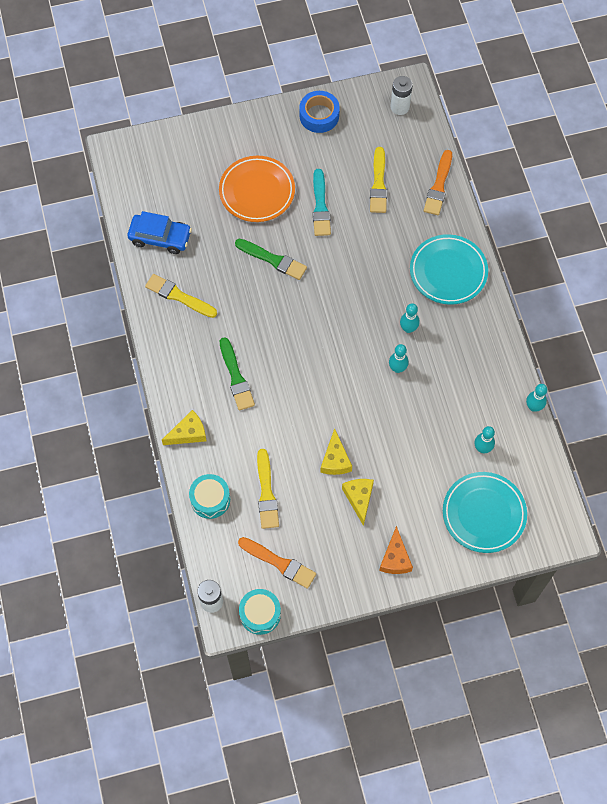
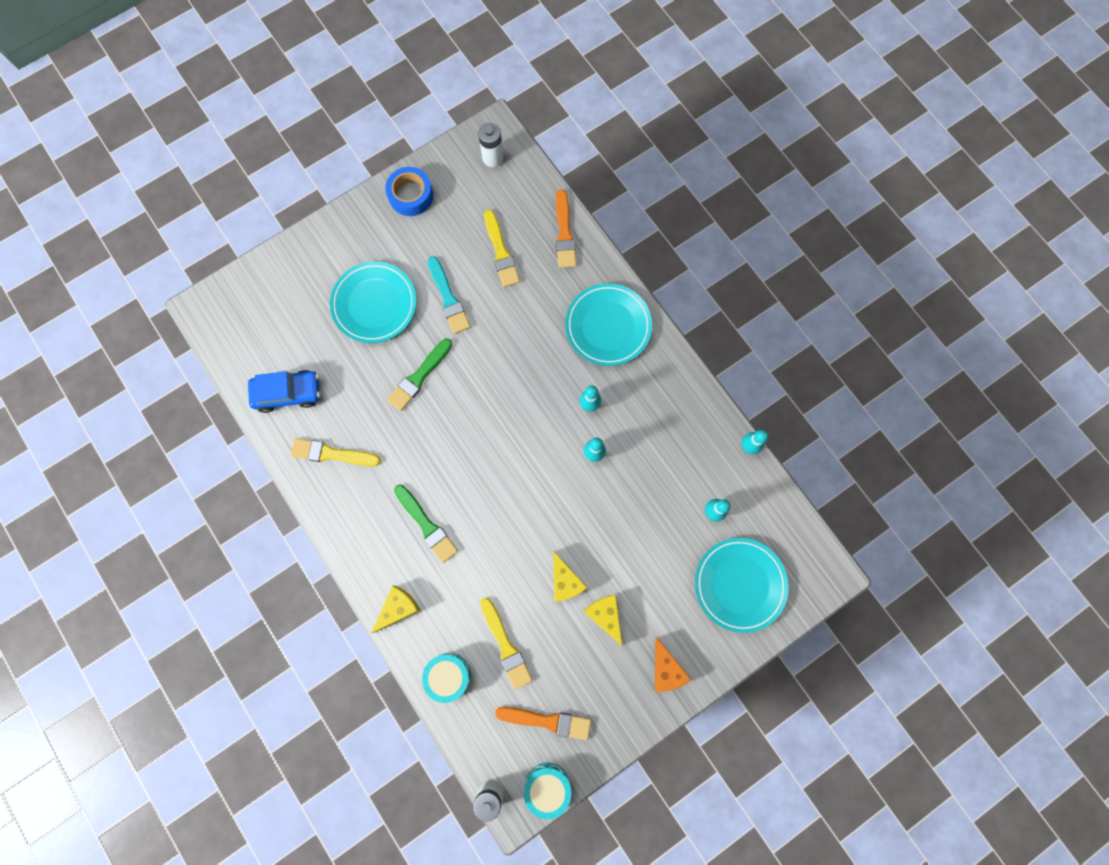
camera: 20 degrees left, 10 degrees up
(257, 191) = (374, 304): orange plate -> turquoise plate
(273, 260) = (419, 376): green brush -> green brush turned 120 degrees clockwise

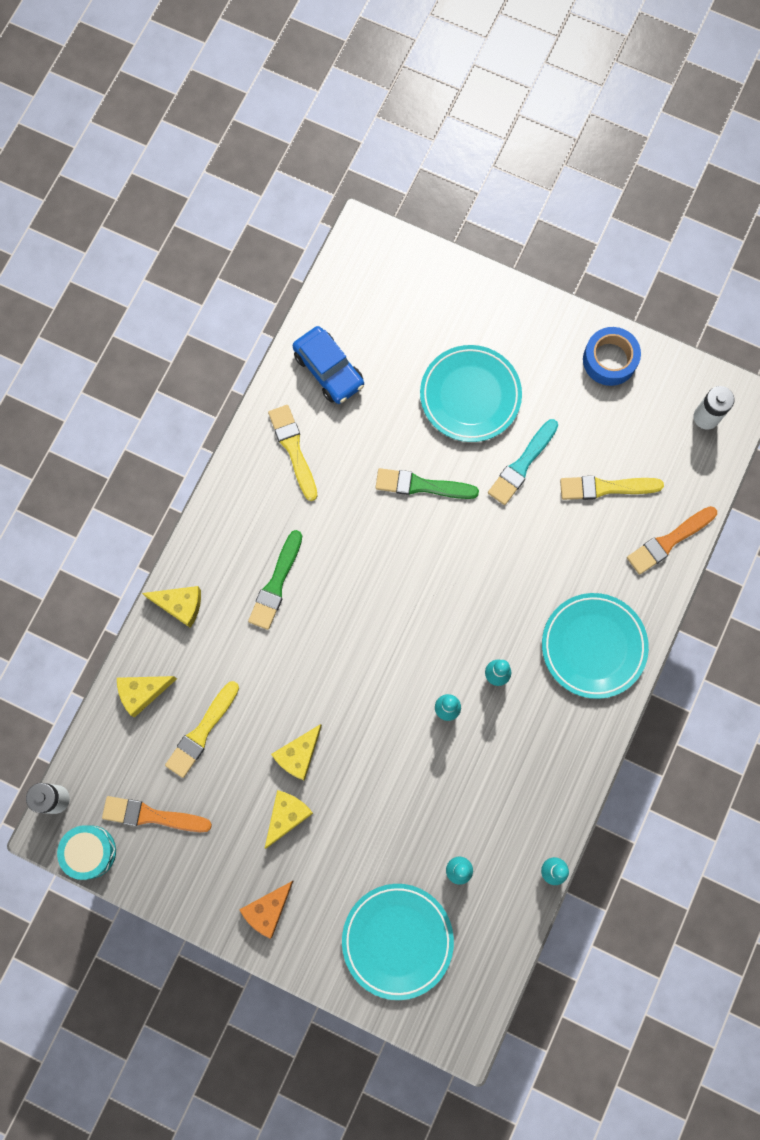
camera: 60 degrees right, 0 degrees up
(448, 676) = (142, 692): turquoise drum -> yellow cheese
(501, 252) = (606, 487): yellow brush -> yellow brush turned 45 degrees clockwise
(547, 721) = (152, 815): orange brush -> orange brush turned 120 degrees clockwise

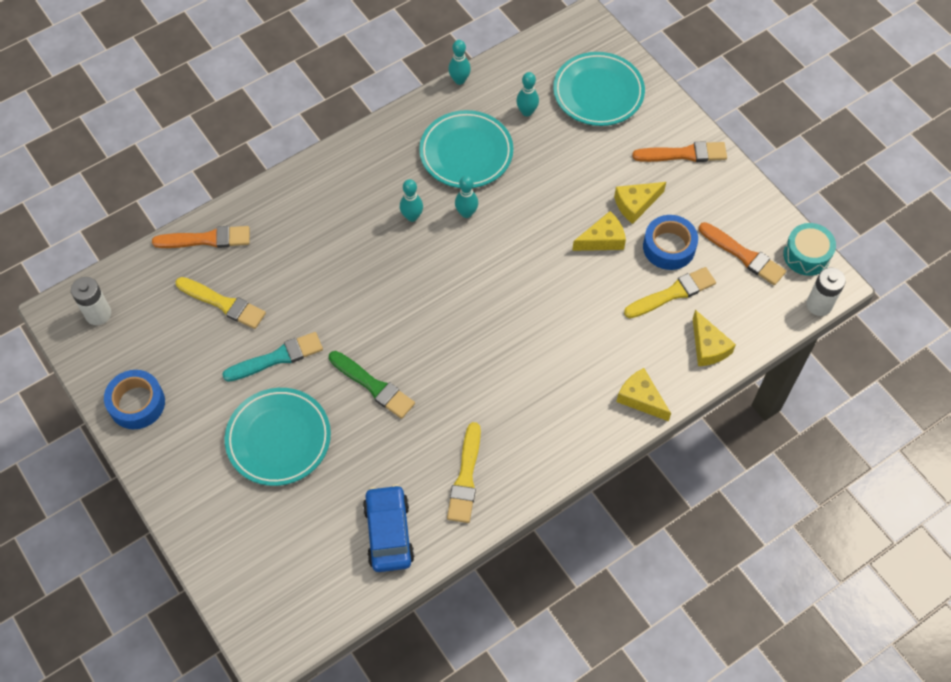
camera: 150 degrees left, 15 degrees down
(142, 692) = (708, 347): yellow cheese -> yellow cheese turned 60 degrees clockwise
(230, 783) = (669, 247): none -> blue tape
(268, 909) = (684, 154): orange cheese -> orange brush
(276, 584) = (547, 372): green brush -> none
(593, 646) = (323, 198): turquoise plate -> turquoise plate (466, 153)

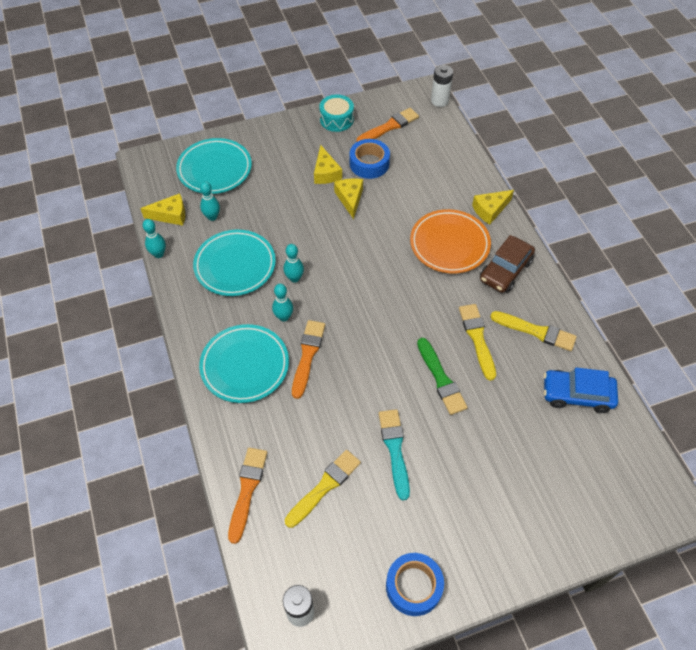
camera: 75 degrees left, 5 degrees down
(278, 439) = (476, 463): turquoise plate -> turquoise plate (245, 366)
(373, 386) = (441, 379): green brush -> green brush turned 105 degrees clockwise
(547, 430) = (505, 270): none -> brown car
(568, 361) = (449, 244): none -> orange plate
(672, 293) = (408, 171): yellow brush -> yellow brush (477, 338)
(684, 154) = (292, 135): orange brush -> orange brush (307, 355)
(708, 347) = (457, 163): yellow cheese -> yellow cheese (170, 215)
(806, 255) = (399, 96): turquoise drum -> turquoise drum (336, 119)

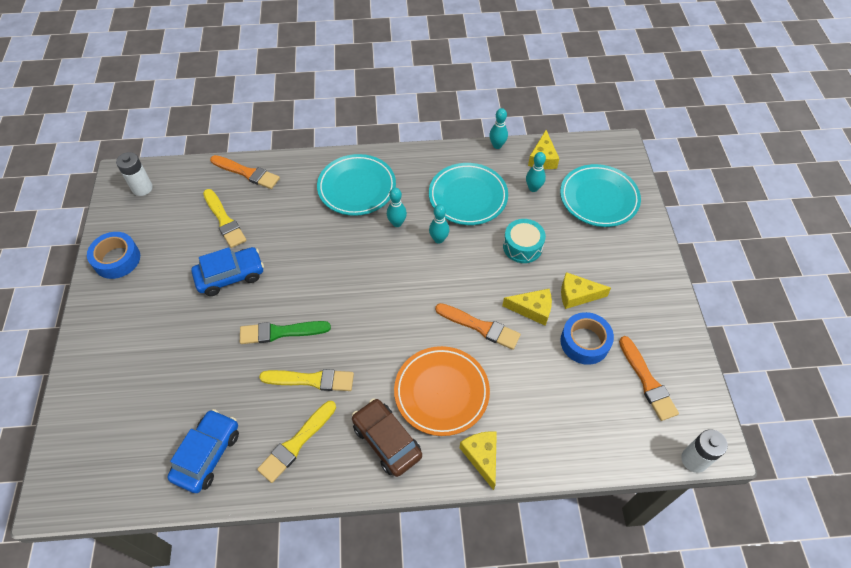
camera: 105 degrees right, 0 degrees up
(307, 355) = (349, 233): orange brush -> orange brush (480, 327)
(336, 119) = (666, 325): turquoise drum -> turquoise drum (522, 246)
(395, 449) = (230, 276): turquoise brush -> blue car

